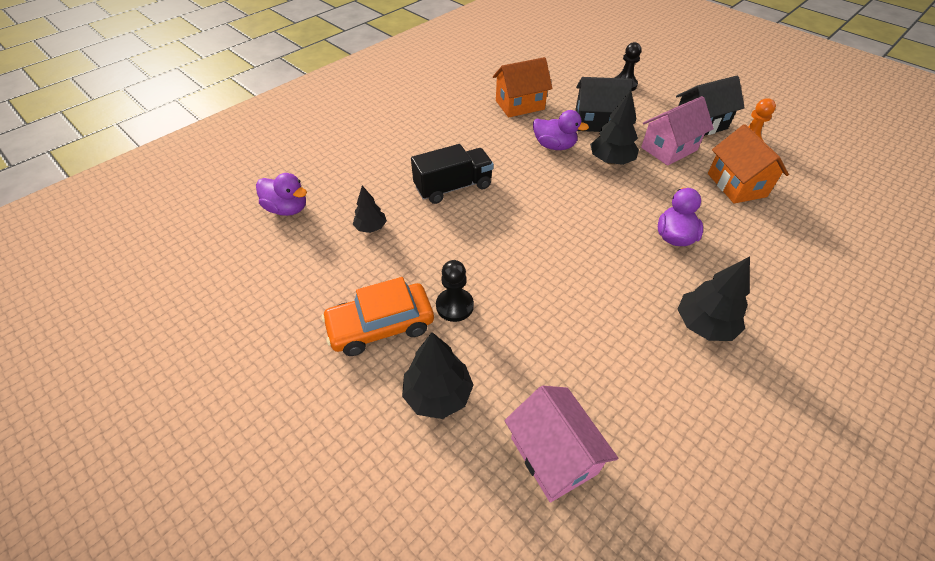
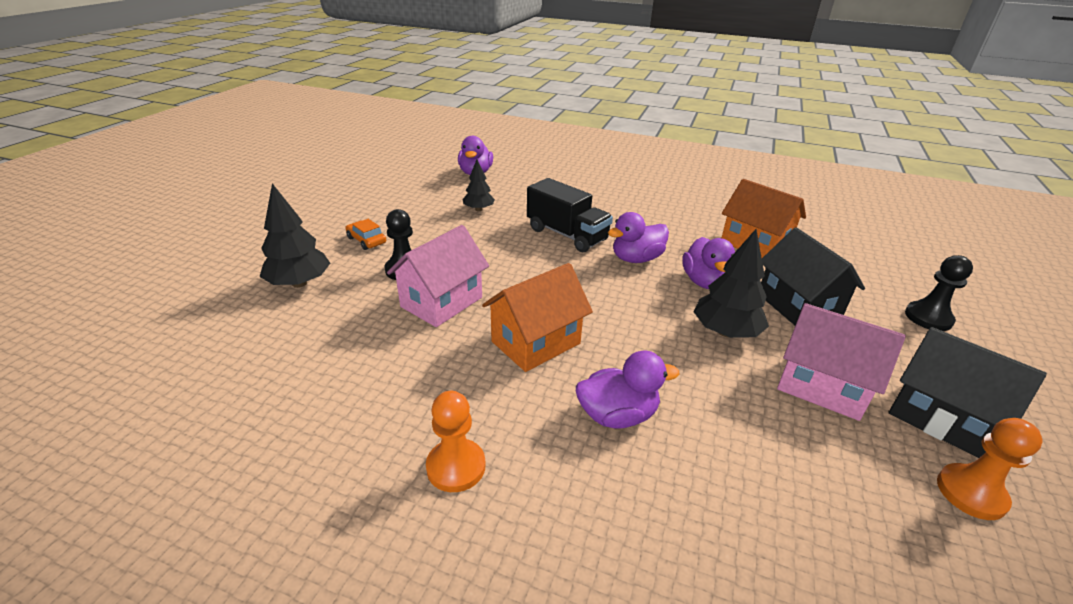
camera: 65 degrees right, 15 degrees down
(381, 326) = (366, 240): orange car -> orange car, size x0.50
(509, 164) = (636, 259): none -> purple duck
(553, 455) = (237, 362): pink house -> pink house (441, 302)
(704, 325) = (456, 467): black tree -> orange pawn
(736, 185) = (817, 484): orange house -> orange house (536, 342)

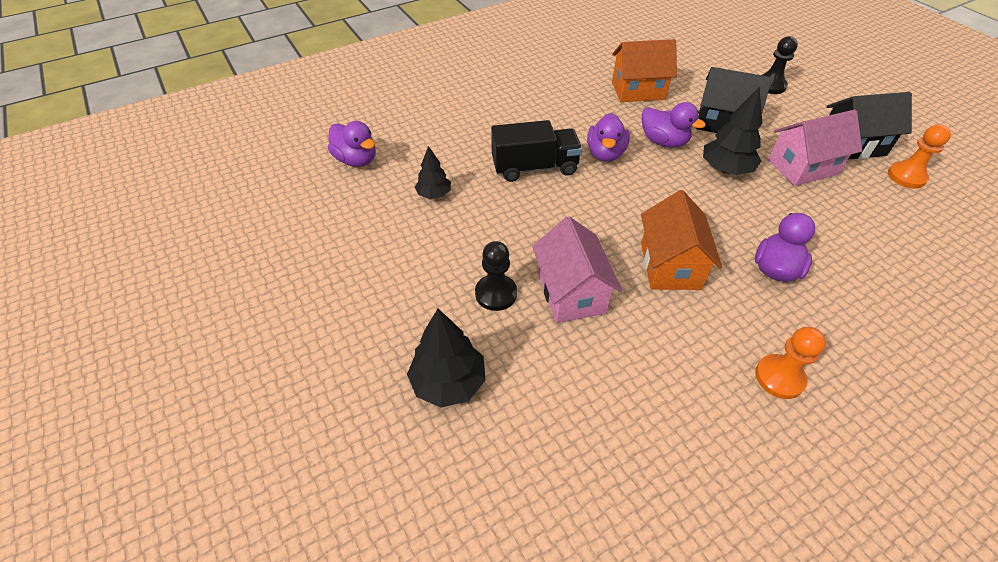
camera: 50 degrees left, 15 degrees up
(366, 240) = (412, 298): orange car -> none

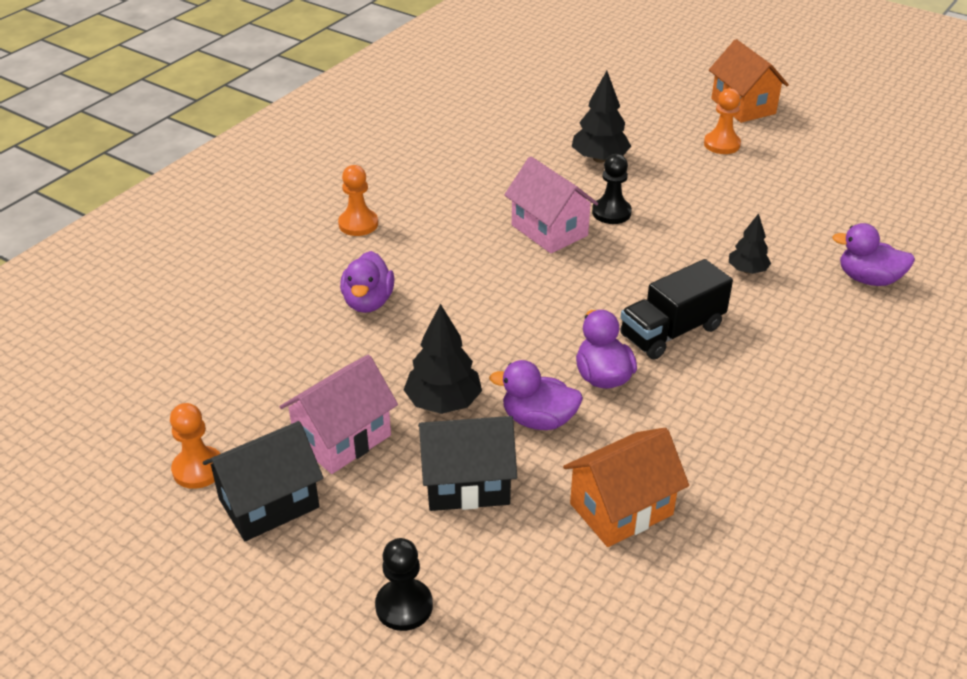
camera: 155 degrees right, 10 degrees down
(294, 351) = (721, 144): none -> orange pawn
(670, 265) = (472, 275): orange house -> orange house (743, 106)

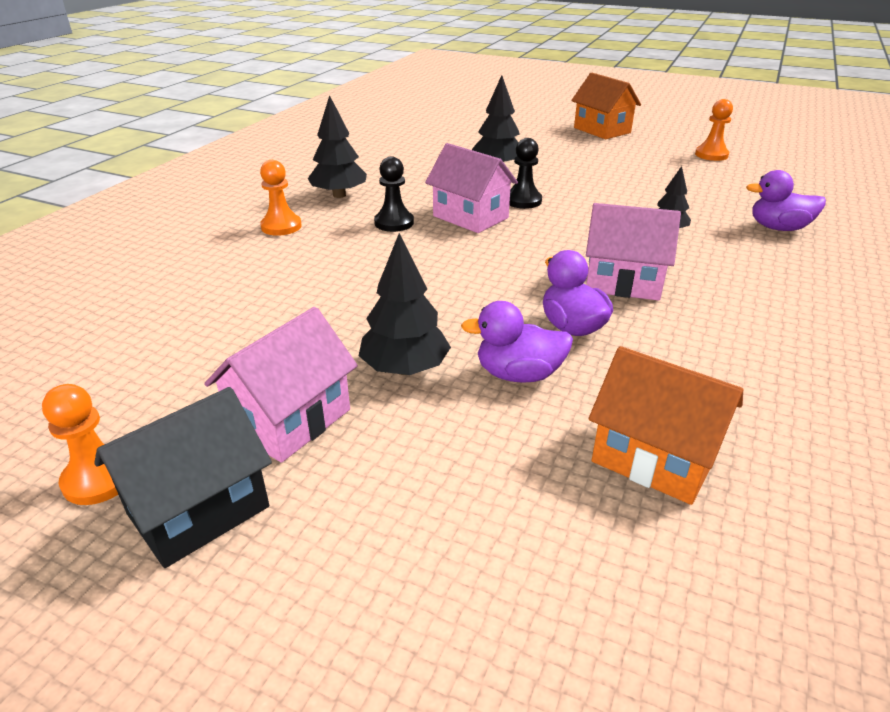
camera: 10 degrees left, 5 degrees down
(368, 302) = (301, 286): purple duck -> none
(404, 606) = (413, 632): black pawn -> black pawn (394, 223)
(422, 185) = (339, 195): none -> black tree
(467, 484) = (457, 453): black house -> none
(621, 509) = (654, 458): orange house -> orange house turned 75 degrees clockwise
(671, 331) = (623, 282): black truck -> pink house
(721, 144) = (597, 152): orange pawn -> orange pawn (711, 155)

